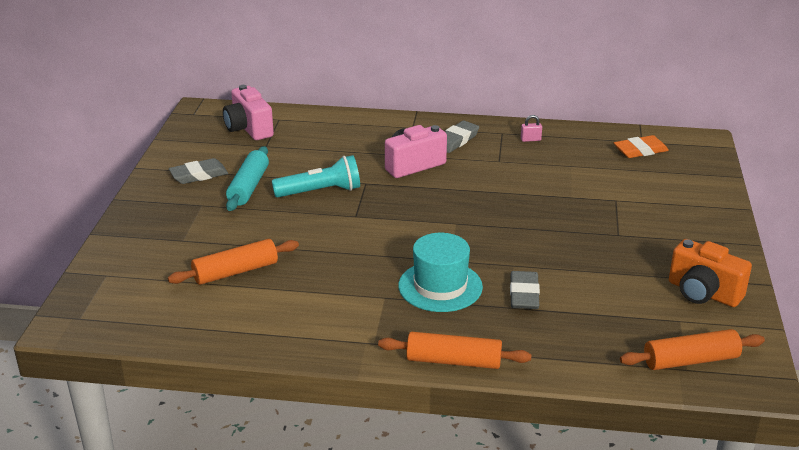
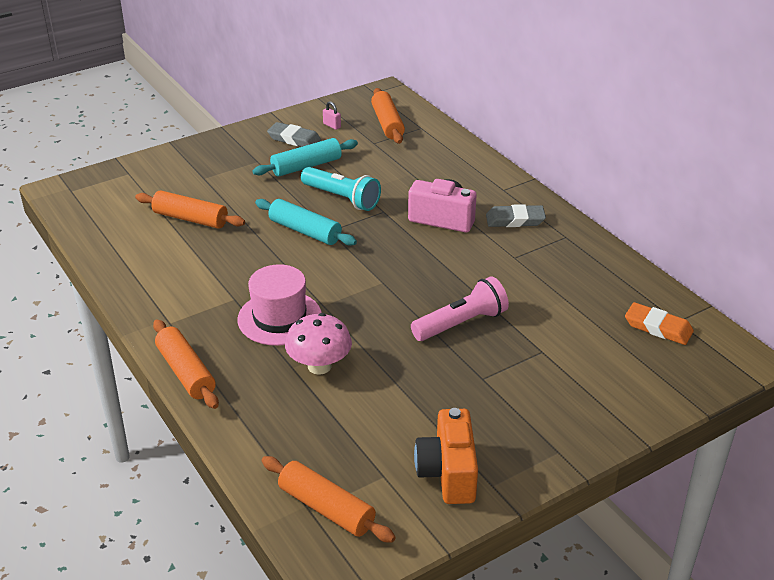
camera: 50 degrees right, 5 degrees up
(249, 129) = (387, 123): pink camera -> orange rolling pin
(340, 226) = (305, 231): none -> turquoise rolling pin
(440, 286) = (279, 318): turquoise hat -> pink hat
(524, 294) = (319, 366): grey eraser -> pink mushroom
(530, 139) = (578, 257): pink padlock -> pink padlock (332, 125)
(548, 214) = (461, 323): none -> pink flashlight

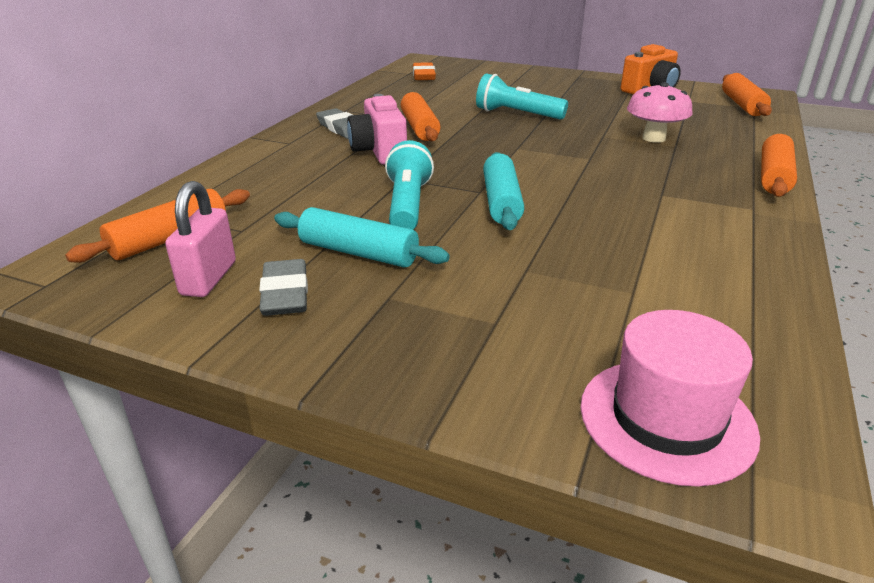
camera: 125 degrees left, 5 degrees down
(190, 219) = (600, 281): orange rolling pin -> orange rolling pin (419, 127)
(279, 318) = (640, 167): pink hat -> pink hat (666, 419)
(332, 125) = (209, 278): pink padlock -> pink padlock, size x1.98
(461, 323) = (517, 114): pink flashlight -> turquoise flashlight

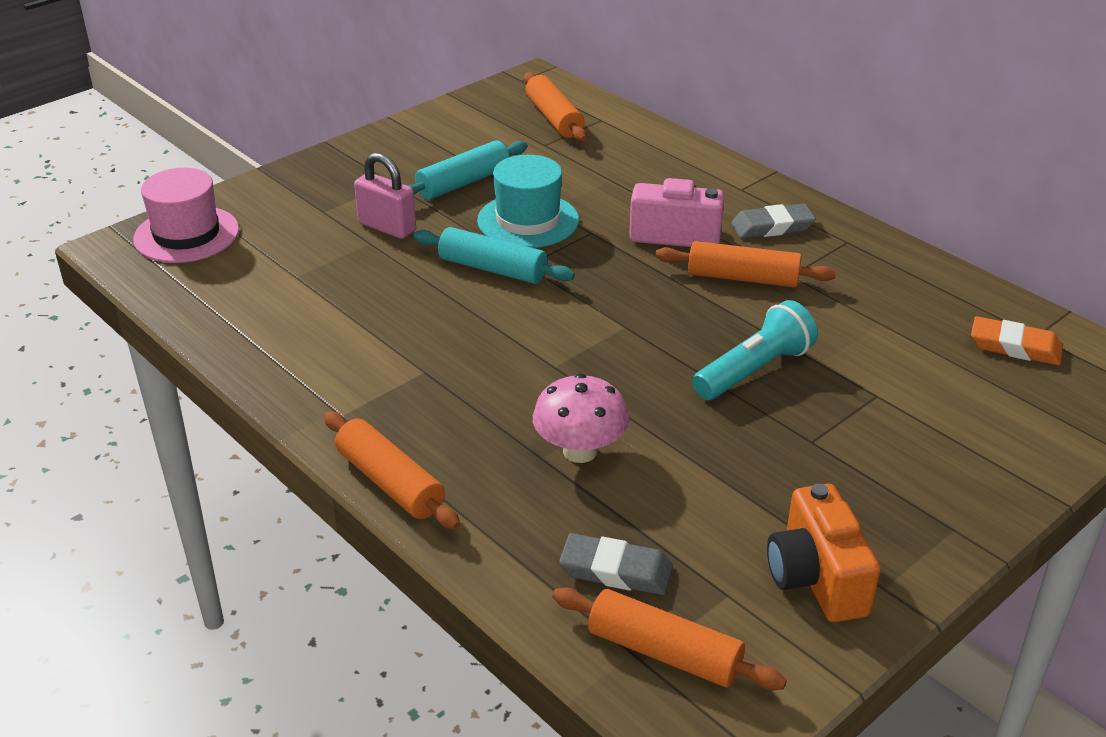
camera: 115 degrees right, 5 degrees up
(209, 278) = (479, 127): pink padlock -> pink padlock (387, 227)
(285, 293) = (434, 149): grey eraser -> grey eraser (616, 570)
(408, 205) = (528, 220): turquoise flashlight -> turquoise hat

